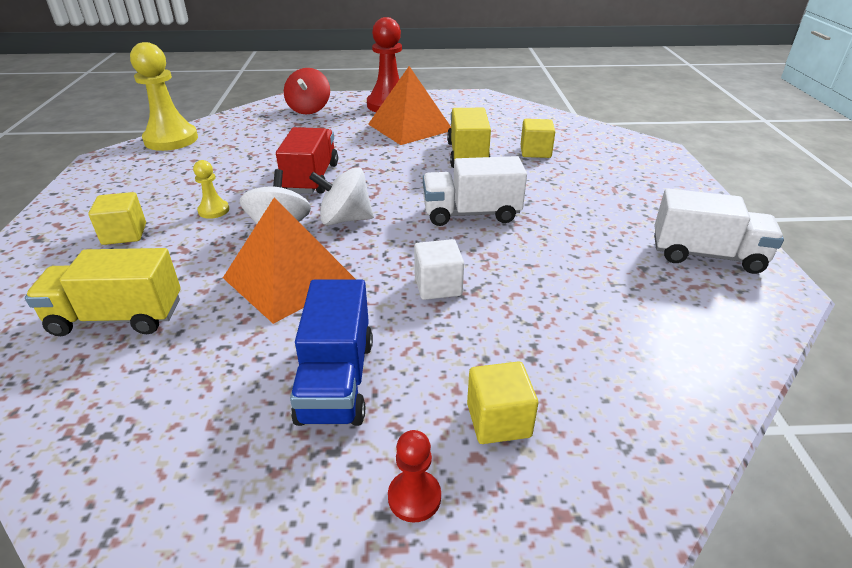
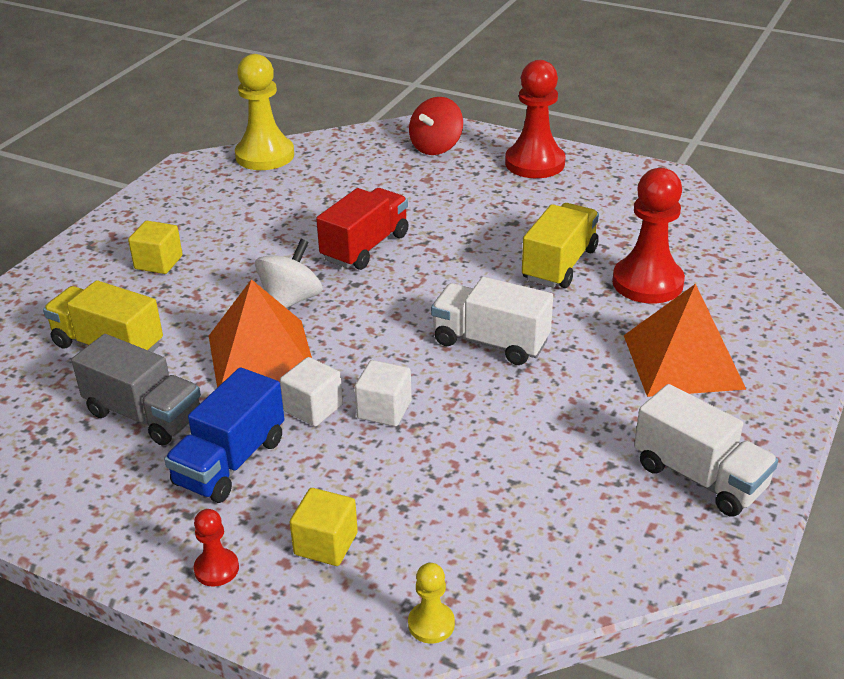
camera: 30 degrees right, 0 degrees up
(206, 369) = (144, 415): none -> grey truck
(213, 210) = (247, 259): yellow pawn -> yellow pawn (431, 624)
(345, 219) = (358, 308): white spinning top -> none
(375, 305) = (313, 408): none -> white cube
(410, 127) = (530, 204): orange pyramid -> orange pyramid (683, 361)
(535, 152) = (647, 283): yellow cube -> red pawn

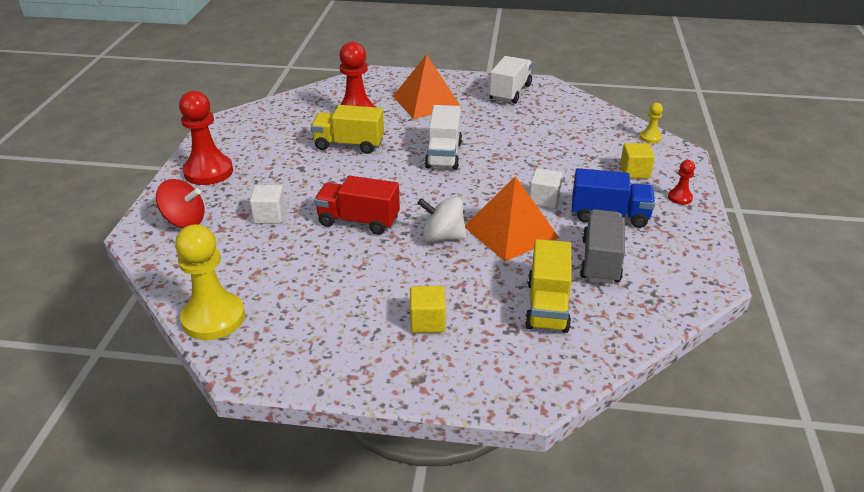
camera: 110 degrees left, 0 degrees up
(384, 409) = (527, 176): white cube -> white cube (269, 215)

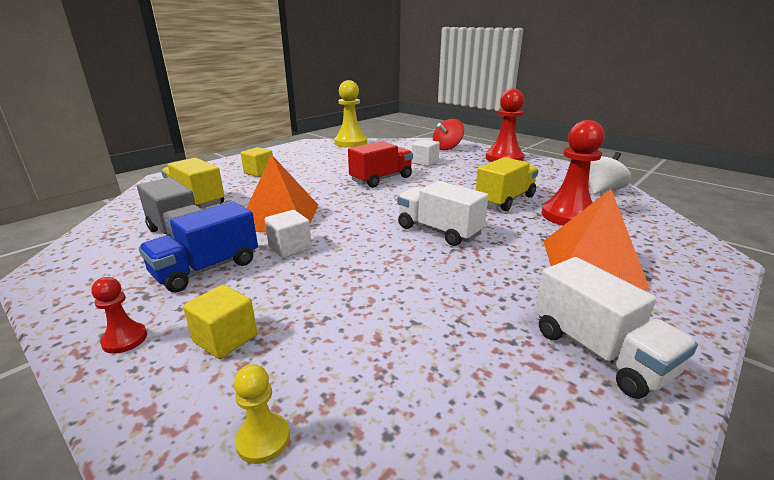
camera: 125 degrees right, 10 degrees down
(442, 237) = (319, 195): white spinning top -> white spinning top (601, 190)

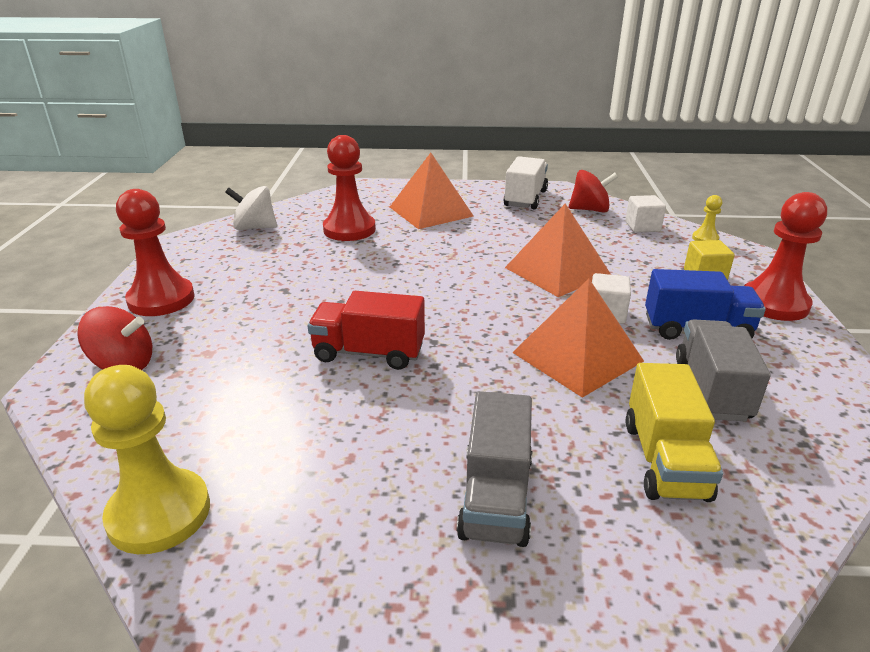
camera: 130 degrees left, 5 degrees up
(125, 339) = (774, 303): red pawn -> red pawn, size x2.12
(259, 172) = (495, 497): yellow cube -> grey truck
(374, 263) = (557, 271): none -> orange pyramid
(425, 162) = (245, 351): white cube -> white cube (642, 227)
(438, 231) = (464, 267): white truck -> none
(499, 391) = (590, 210): none -> red spinning top
(505, 200) = (344, 260): yellow truck -> none

